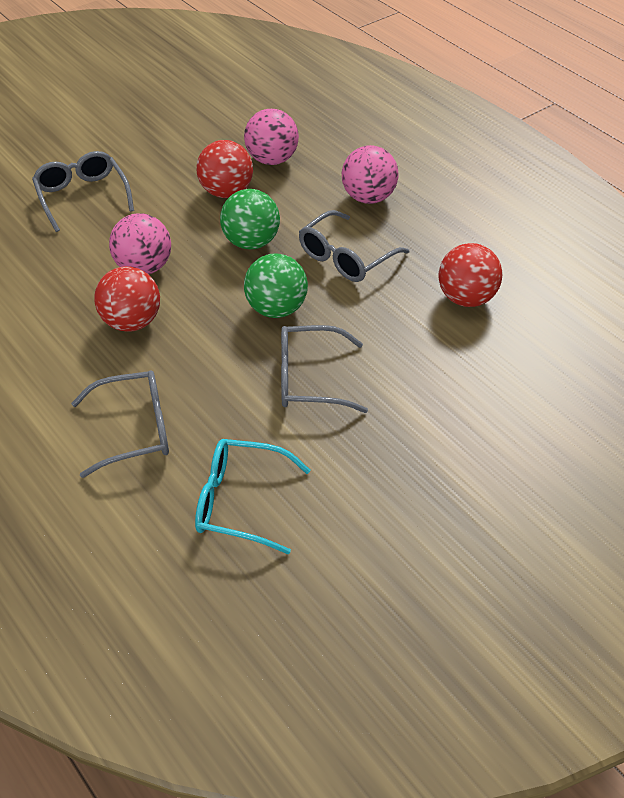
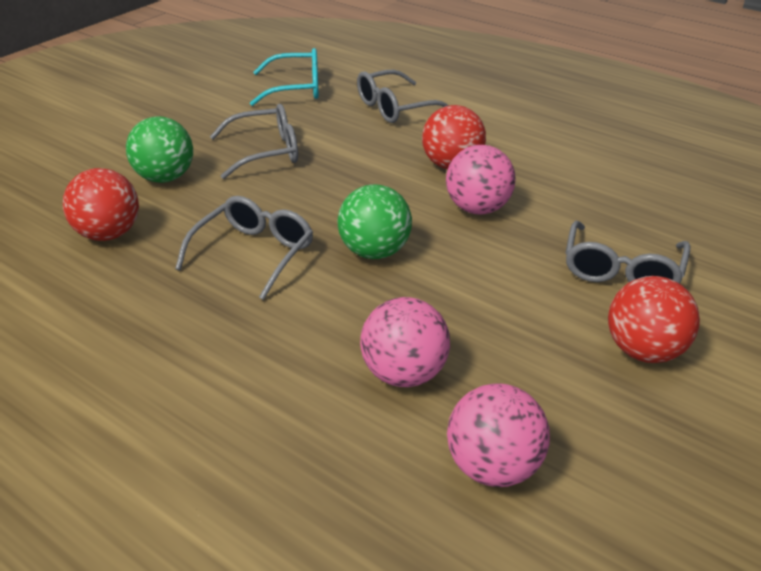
camera: 165 degrees right, 10 degrees down
(82, 196) = (622, 271): grey glasses -> grey glasses turned 60 degrees clockwise
(226, 192) = (442, 309): red ball -> red ball (644, 351)
(276, 309) = (316, 195): green ball -> green ball (165, 178)
(368, 198) = (237, 336): pink ball -> pink ball (493, 468)

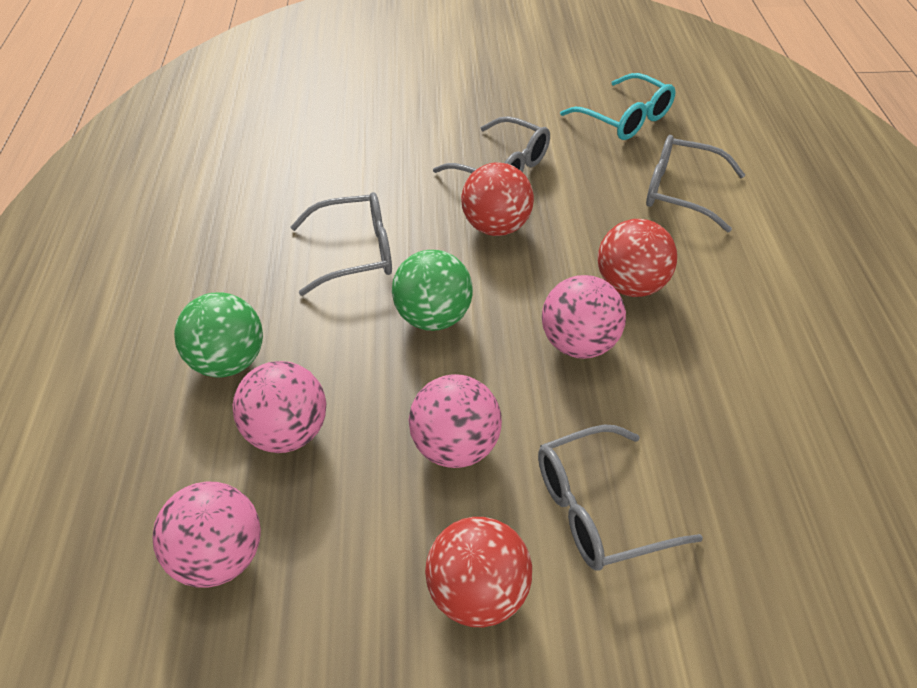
camera: 50 degrees right, 10 degrees up
(108, 234) = (300, 169): red ball -> red ball (496, 227)
(165, 178) = (400, 145): green ball -> green ball (227, 362)
(509, 301) = (455, 448): none -> pink ball

